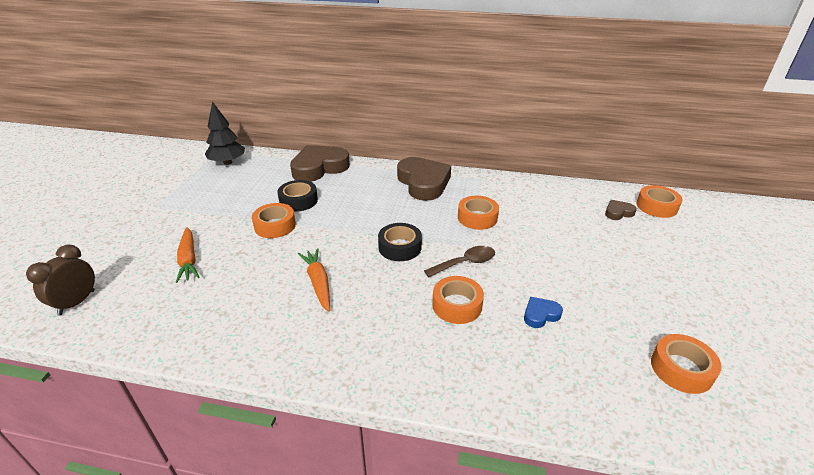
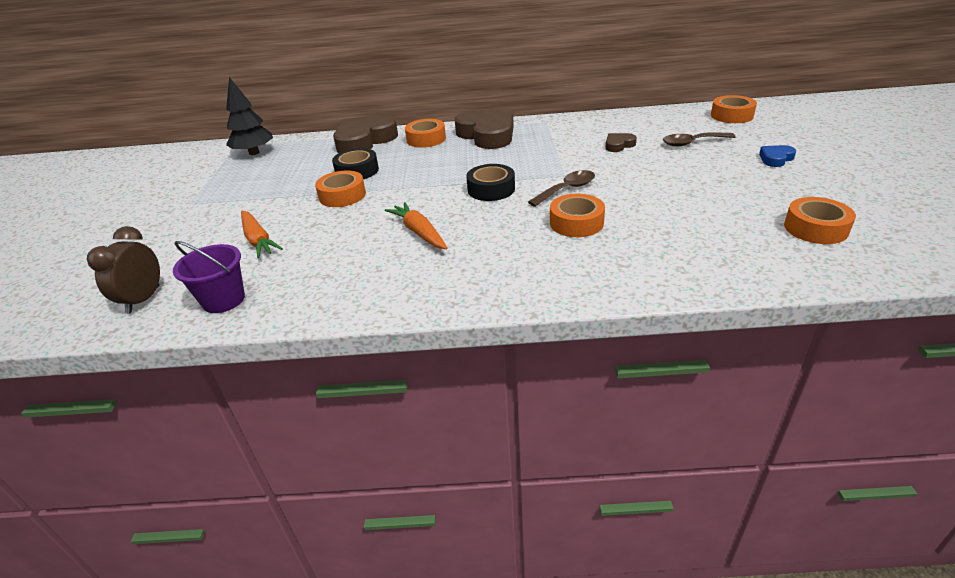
camera: 10 degrees left, 0 degrees up
(134, 319) = (223, 300): none -> purple bucket
(477, 218) = (559, 153): orange tape -> orange tape (426, 139)
(540, 315) = (663, 214): blue heart -> blue heart (775, 159)
(604, 232) = (692, 143): none -> brown spoon
(618, 212) = (697, 126): brown heart -> brown heart (618, 145)

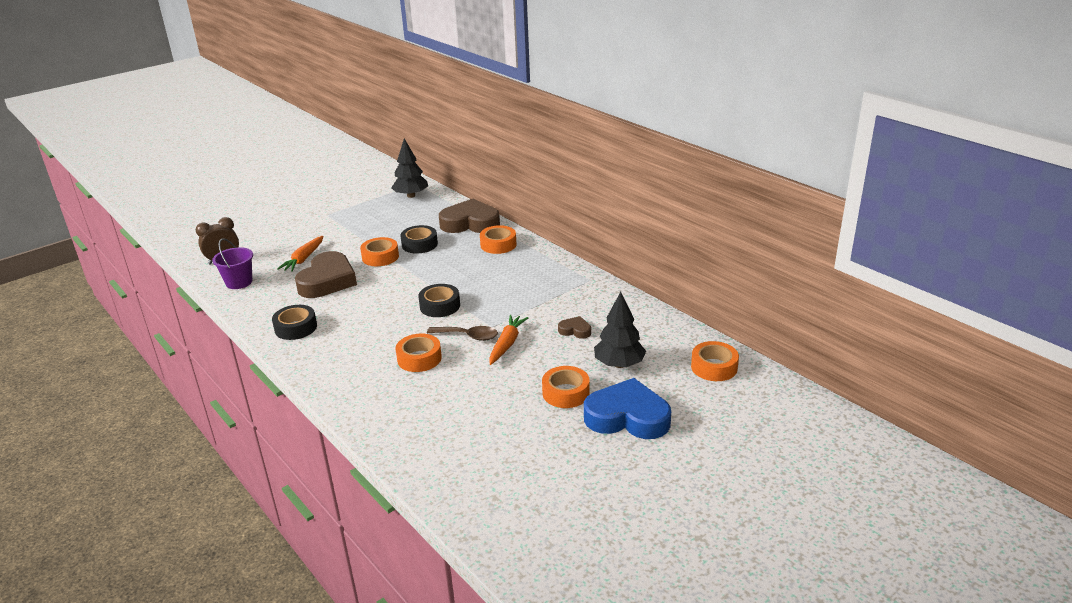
camera: 50 degrees right, 5 degrees down
(405, 282) = (296, 328): none -> black tape
(419, 232) = (356, 306): orange carrot -> orange carrot (507, 344)
(487, 135) = (533, 265): brown heart -> brown heart (327, 281)
(692, 143) = (619, 364): brown spoon -> black tree
(775, 159) = (627, 417): blue heart -> blue heart, size x2.22
(815, 228) = (502, 466): orange tape -> orange tape (566, 393)

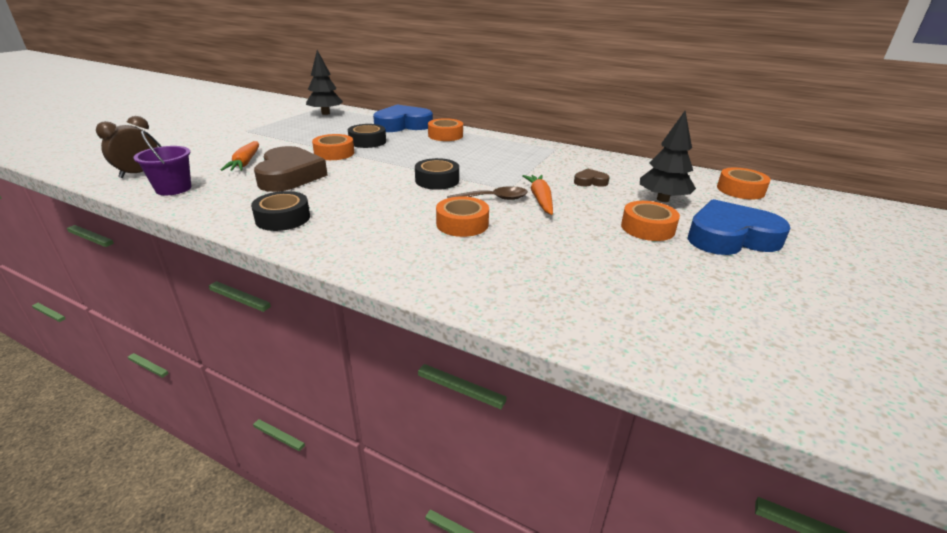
camera: 25 degrees left, 0 degrees up
(470, 223) = (403, 125): brown heart -> blue heart

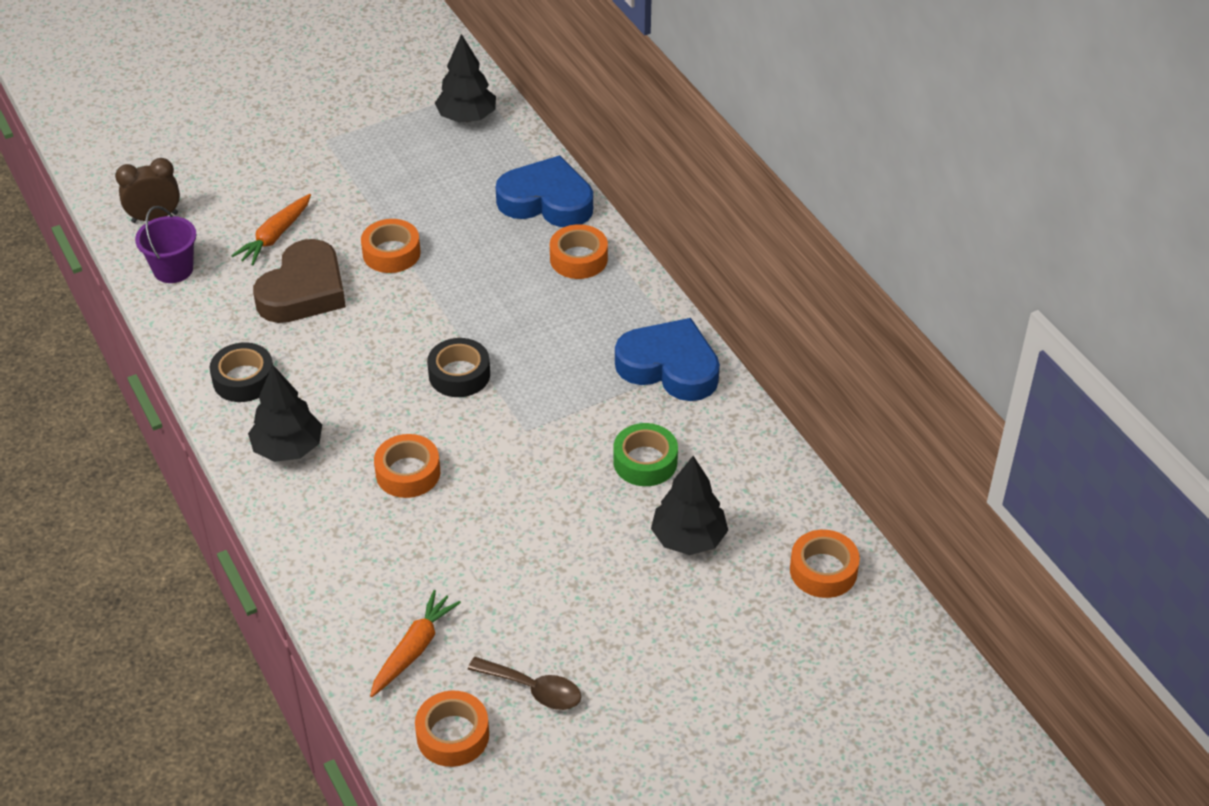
camera: 35 degrees right, 15 degrees up
(357, 239) = (288, 448): none -> black tree
(367, 141) = (457, 236): black tape -> none
(493, 199) = (487, 443): brown spoon -> brown spoon (533, 689)
(540, 199) = (539, 469): orange carrot -> orange carrot (414, 649)
(590, 181) = (645, 461): brown heart -> green tape
(647, 228) = (597, 576): orange tape -> orange tape (453, 735)
(730, 237) = (669, 635): blue heart -> blue heart (669, 367)

